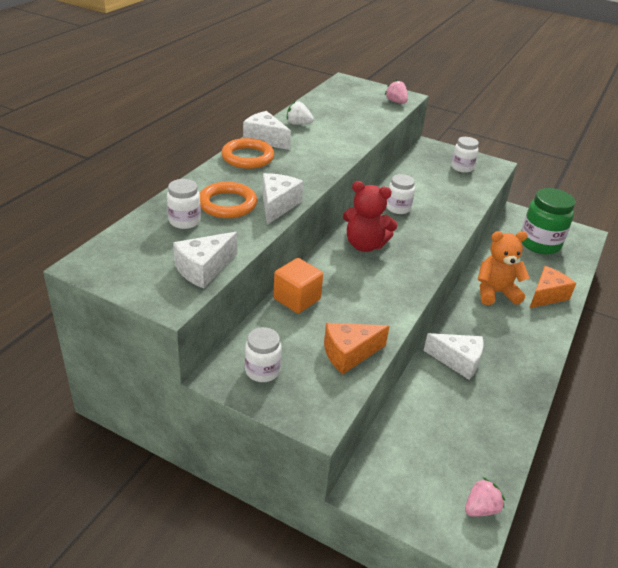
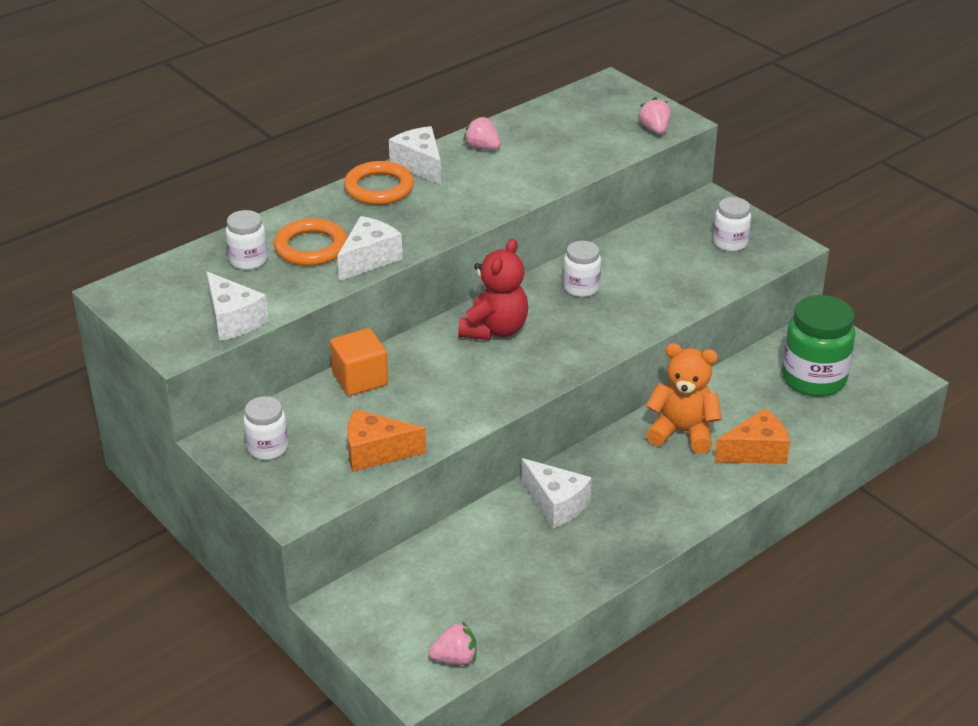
camera: 25 degrees right, 0 degrees up
(204, 269) = (233, 320): white cheese -> white cheese turned 105 degrees counterclockwise
(298, 124) = (482, 147): white strawberry -> pink strawberry
(365, 245) = (495, 329): red teddy bear -> red teddy bear turned 105 degrees counterclockwise

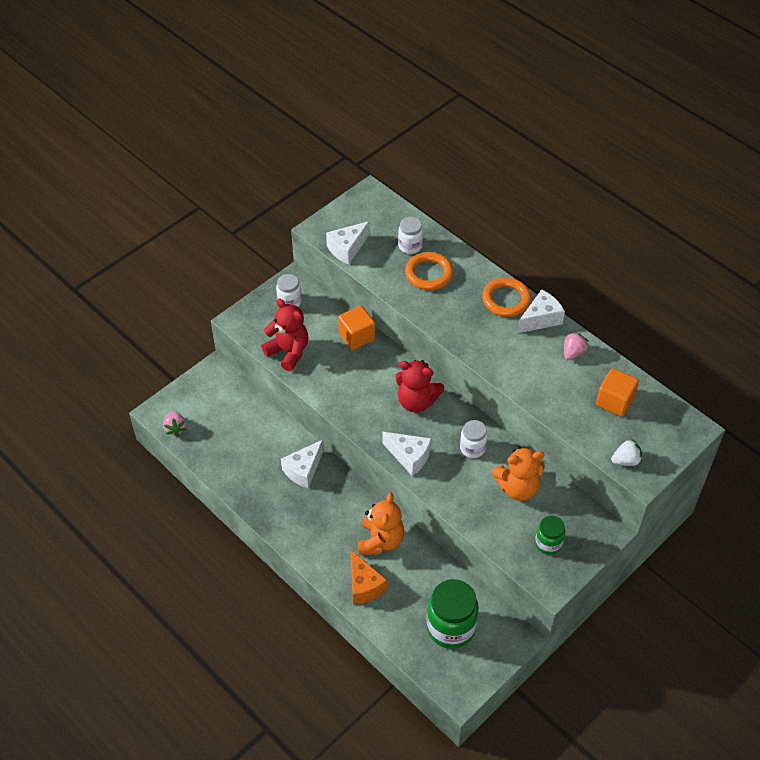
camera: 85 degrees right, 15 degrees up
(369, 259) = (419, 304): white cheese -> white cheese (409, 457)
(376, 452) = (288, 352): orange cheese -> red teddy bear
(564, 127) = (614, 401): none -> orange cube
(646, 258) = (518, 487): none -> orange teddy bear
(654, 129) = (626, 460): pink strawberry -> white strawberry
(730, 243) = (548, 543): white jar -> green jar

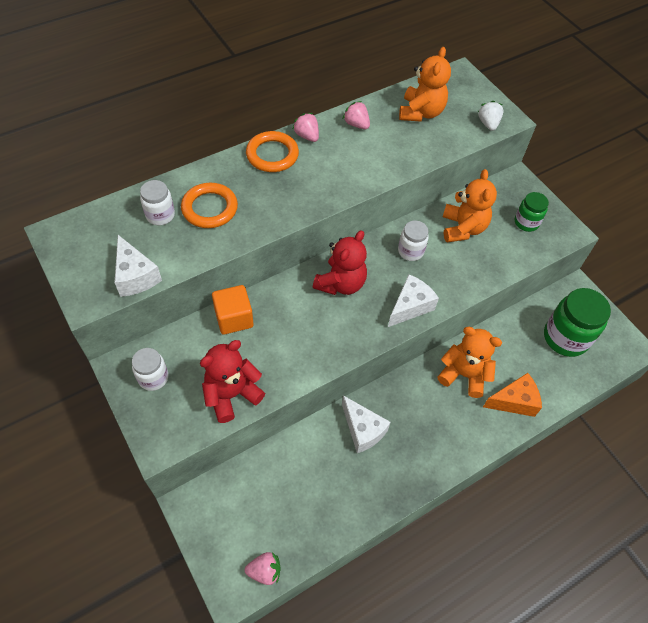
camera: 80 degrees left, 5 degrees up
(540, 319) = (307, 136): white cheese -> pink strawberry
(614, 401) = (421, 112): orange cube -> orange teddy bear

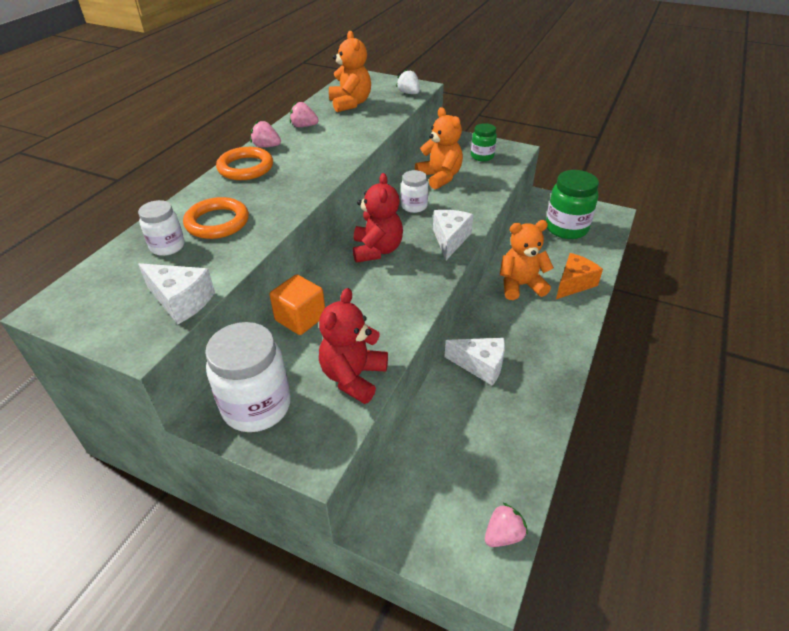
camera: 30 degrees left, 15 degrees down
(153, 378) = (256, 406): white jar -> white jar, size x1.79

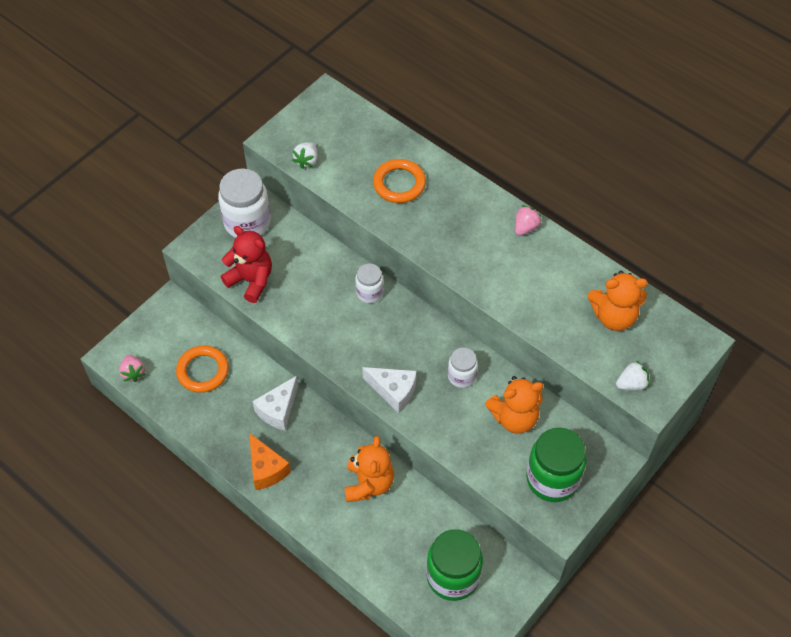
camera: 105 degrees right, 15 degrees up
(167, 246) = (376, 153): white jar -> white jar (369, 292)
(181, 301) = (307, 161): white cheese -> white strawberry
(245, 168) = (486, 208): orange ring -> orange ring (203, 371)
(300, 318) = (325, 257): orange cube -> none
(304, 126) = (564, 264): pink strawberry -> none
(377, 250) = (396, 327): red teddy bear -> none
(482, 156) = (552, 479): green jar -> green jar, size x1.79
(573, 284) = (355, 536): orange cheese -> orange cheese (266, 469)

